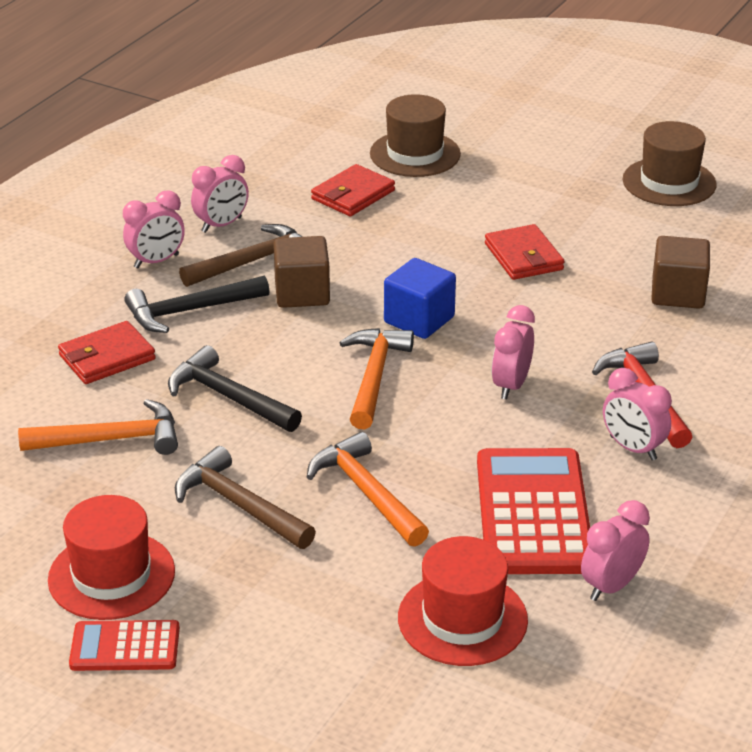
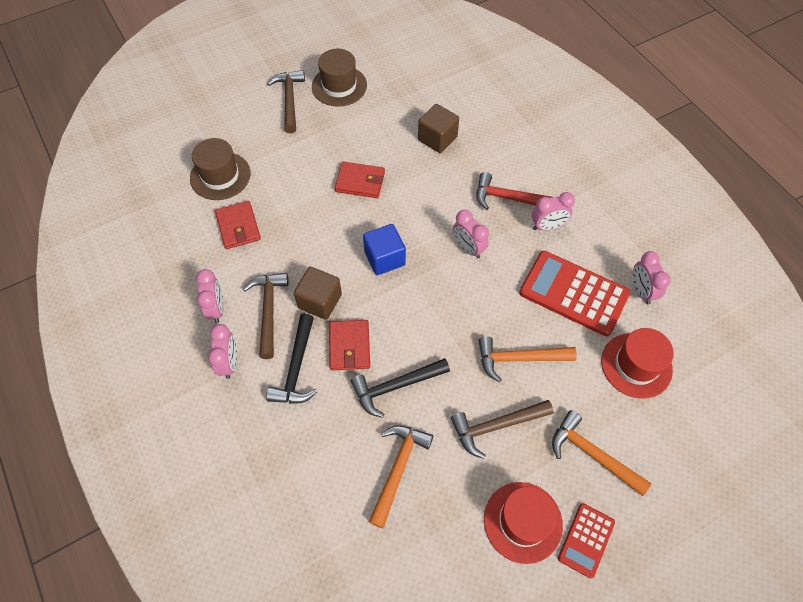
camera: 60 degrees left, 25 degrees up
(107, 357) = (313, 436): red wallet -> red wallet (349, 346)
(374, 377) = (422, 305): orange hammer -> orange hammer (592, 454)
(595, 155) = (290, 100): none -> brown hammer

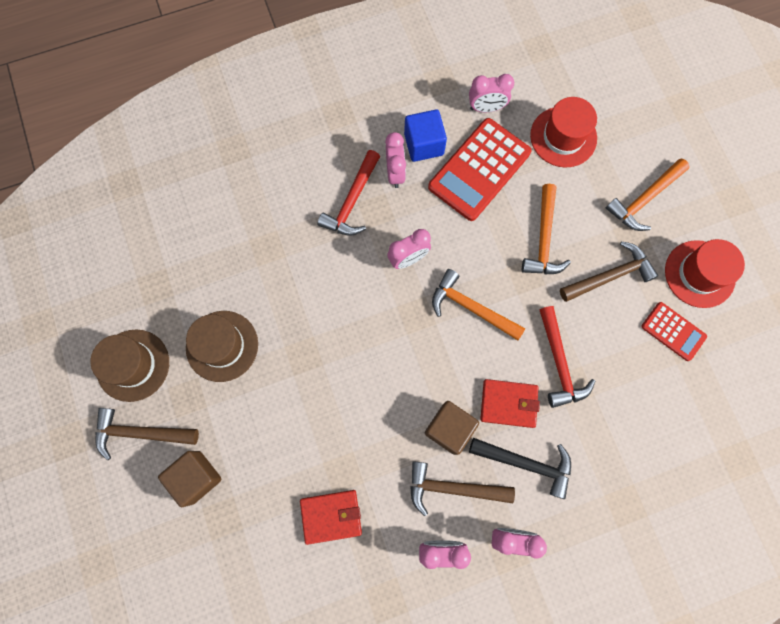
camera: 80 degrees left, 15 degrees up
(220, 176) = (247, 535): brown hat -> brown hat (222, 346)
(360, 182) = (294, 361): red wallet -> none
(384, 258) = (406, 349): blue cube -> blue cube (424, 144)
(395, 386) = (559, 363): black hammer -> red hammer
(398, 469) = (643, 375): orange hammer -> orange hammer (471, 307)
(437, 138) = (249, 261): brown cube -> brown cube (196, 477)
(496, 426) = (610, 276): brown hammer -> brown hammer turned 105 degrees counterclockwise
(586, 540) = (718, 226): red calculator -> red calculator (673, 331)

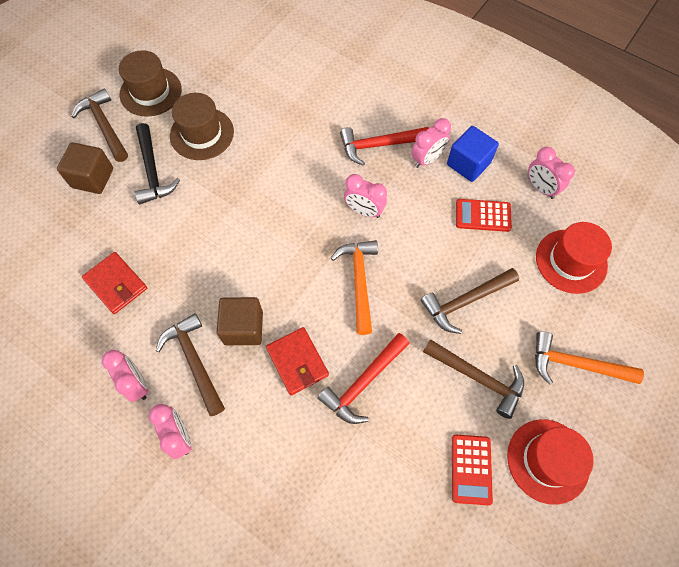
camera: 55 degrees right, 10 degrees down
(479, 170) = (483, 216): red calculator -> red calculator, size x0.54
(526, 463) = (254, 409): black hammer -> black hammer (152, 171)
(543, 239) = (465, 301): orange hammer -> brown hammer

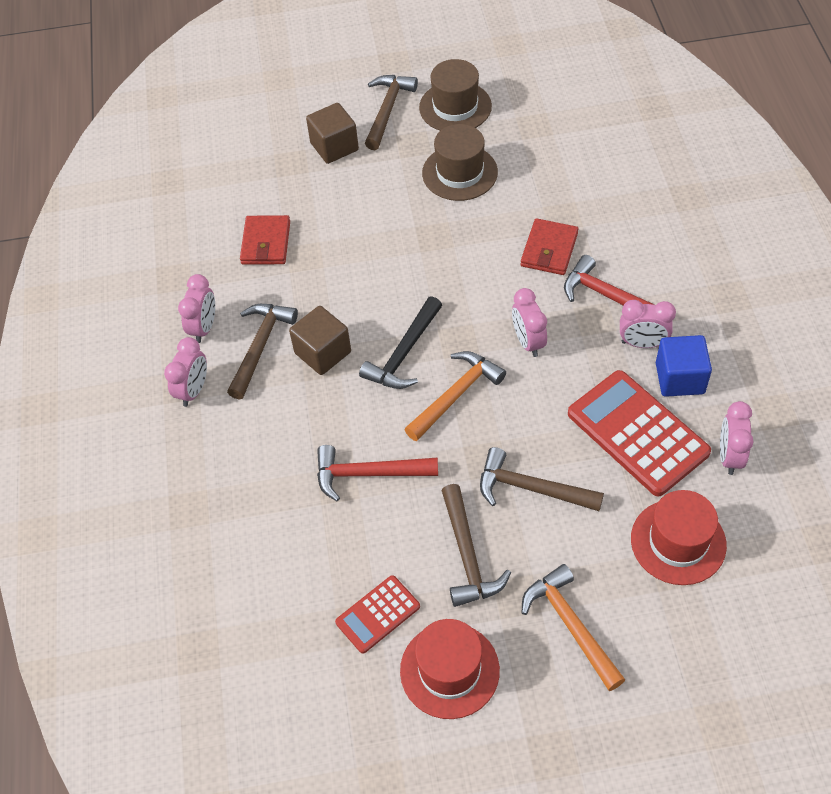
camera: 50 degrees right, 10 degrees down
(152, 171) = (386, 175): black hammer -> black hammer (404, 353)
(297, 362) = (335, 413): red wallet -> red wallet (549, 249)
(483, 216) = (637, 433): red calculator -> red calculator, size x1.84

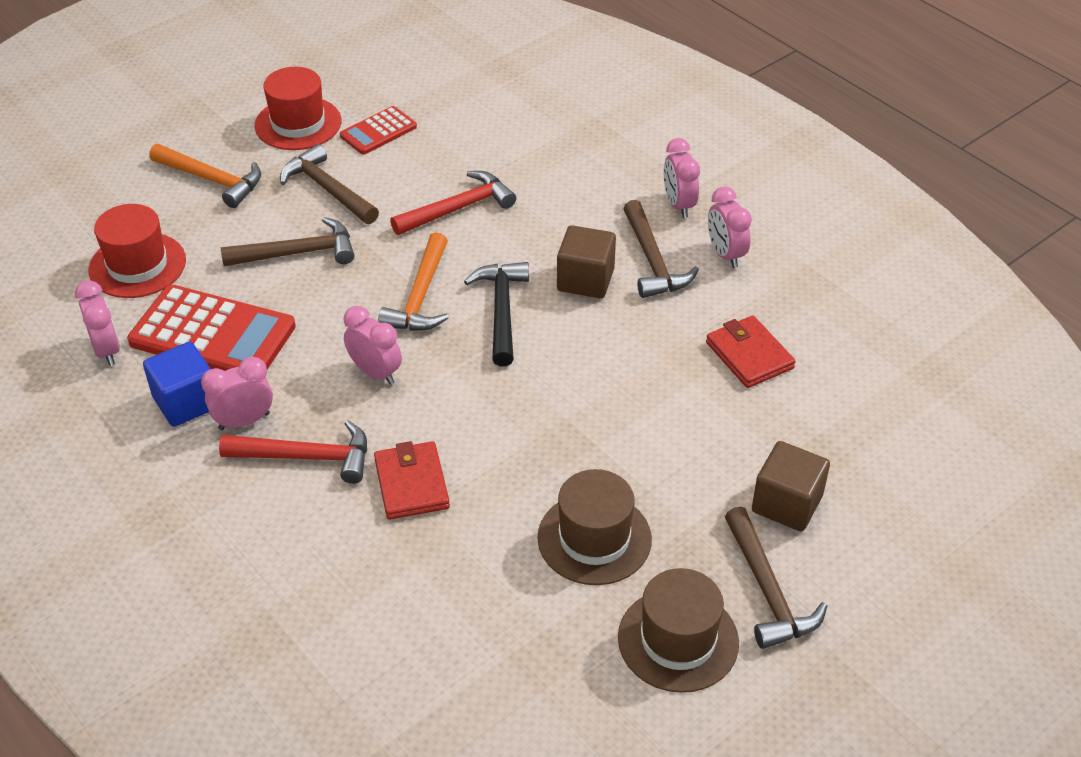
camera: 145 degrees right, 10 degrees down
(378, 614) = (378, 131): red calculator -> red calculator turned 150 degrees counterclockwise

